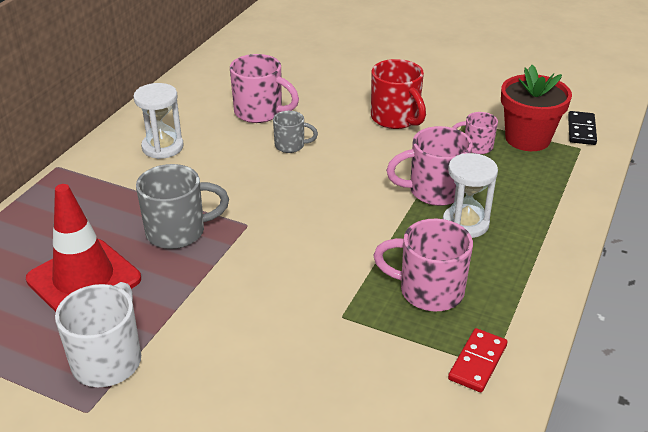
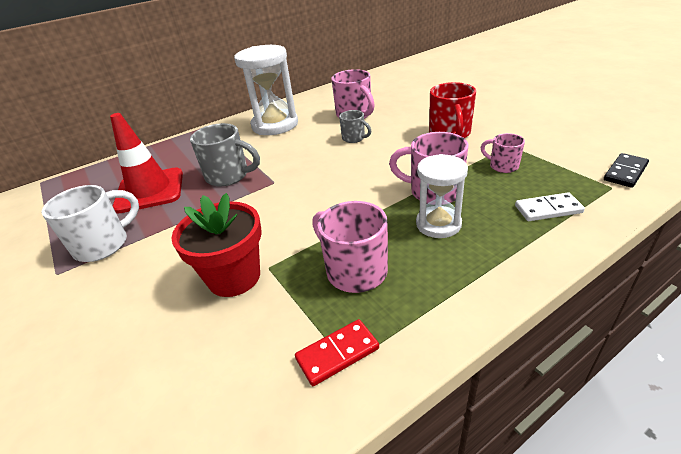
camera: 35 degrees right, 0 degrees up
(162, 147) = (275, 125): white hourglass -> white hourglass, size x1.62
(527, 139) = (559, 169): red flower pot -> red flower pot (234, 277)
(545, 183) = (548, 209): none -> white domino

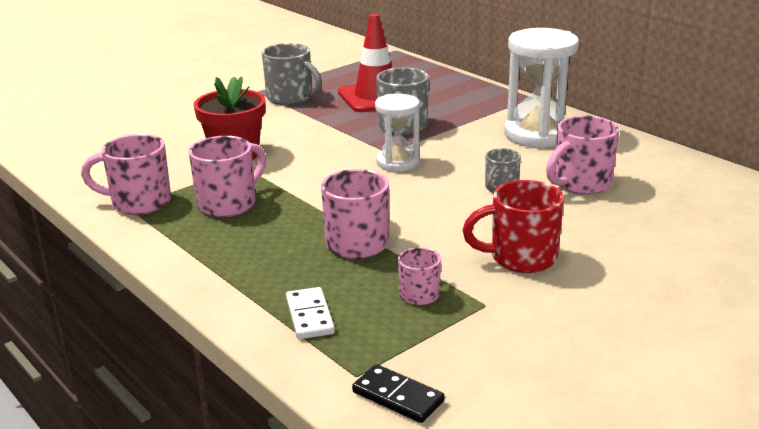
camera: 80 degrees right, 10 degrees down
(104, 244) = (291, 98): white mug -> grey mug
(337, 353) = (139, 203): red domino -> pink mug
(438, 224) = (292, 244): white hourglass -> white hourglass (398, 162)

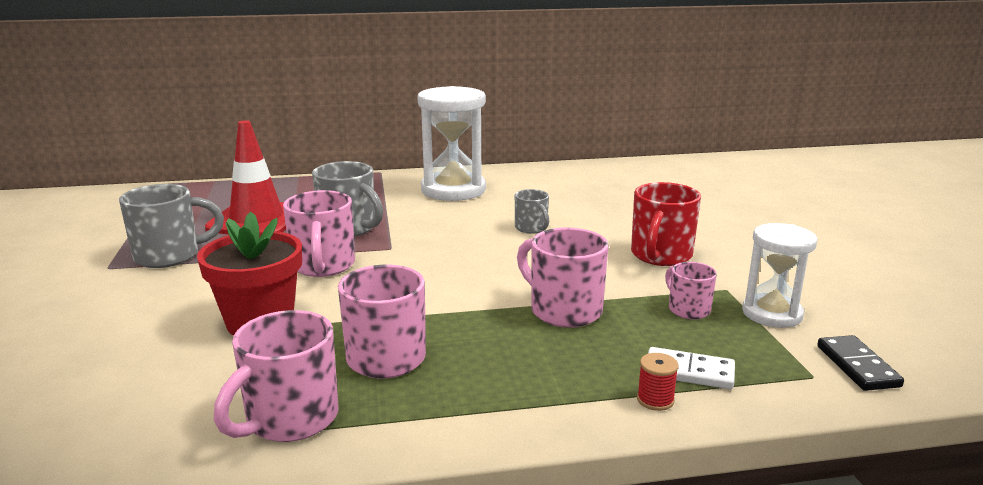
camera: 60 degrees left, 5 degrees down
(256, 310) = (655, 400): none -> red spool
(397, 397) = (857, 366): black domino -> black domino turned 75 degrees counterclockwise
(398, 162) = (421, 250): white hourglass -> white hourglass (772, 314)
(580, 184) = (561, 203): pink mug -> pink mug (323, 266)

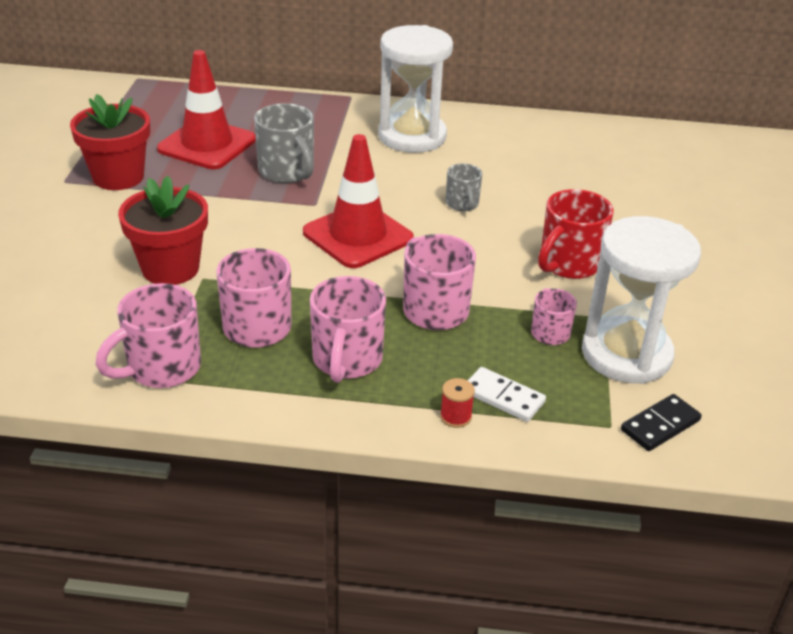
camera: 15 degrees right, 15 degrees up
(170, 256) = (118, 177): grey mug -> red flower pot
(323, 266) = (245, 215): pink mug -> pink mug (346, 361)
(448, 265) = (358, 236): none -> red traffic cone
(772, 314) = (626, 354): white hourglass -> white hourglass, size x1.62
(857, 366) = (660, 425): black domino -> black domino turned 45 degrees clockwise

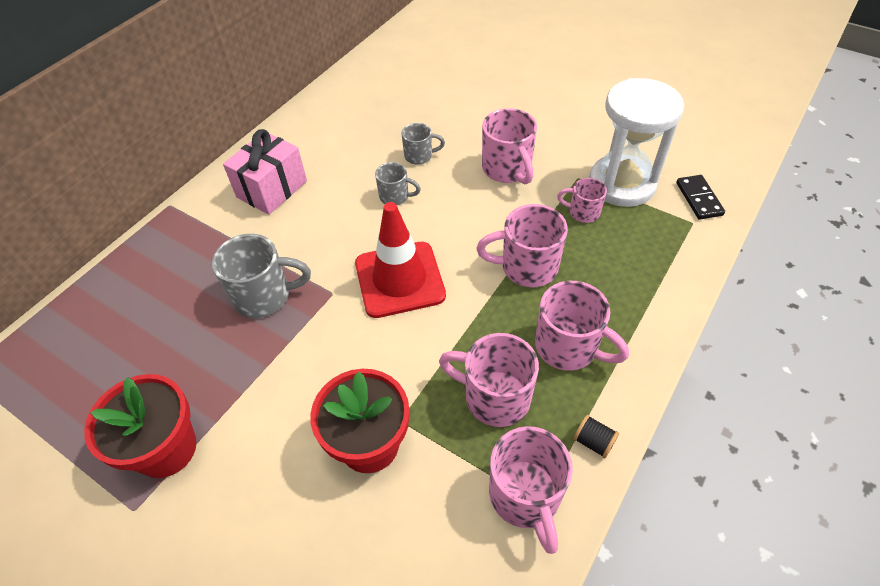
camera: 60 degrees left, 15 degrees up
(207, 144) = (164, 346): red traffic cone -> none
(241, 400) = (593, 442): none -> black spool
(412, 136) = (272, 189): white hourglass -> pink gift
(455, 417) = (659, 302): red spool -> none
(503, 397) = (645, 266): white domino -> none
(534, 203) = (419, 156): none -> grey mug
(568, 264) = (507, 170): red mug -> pink mug

